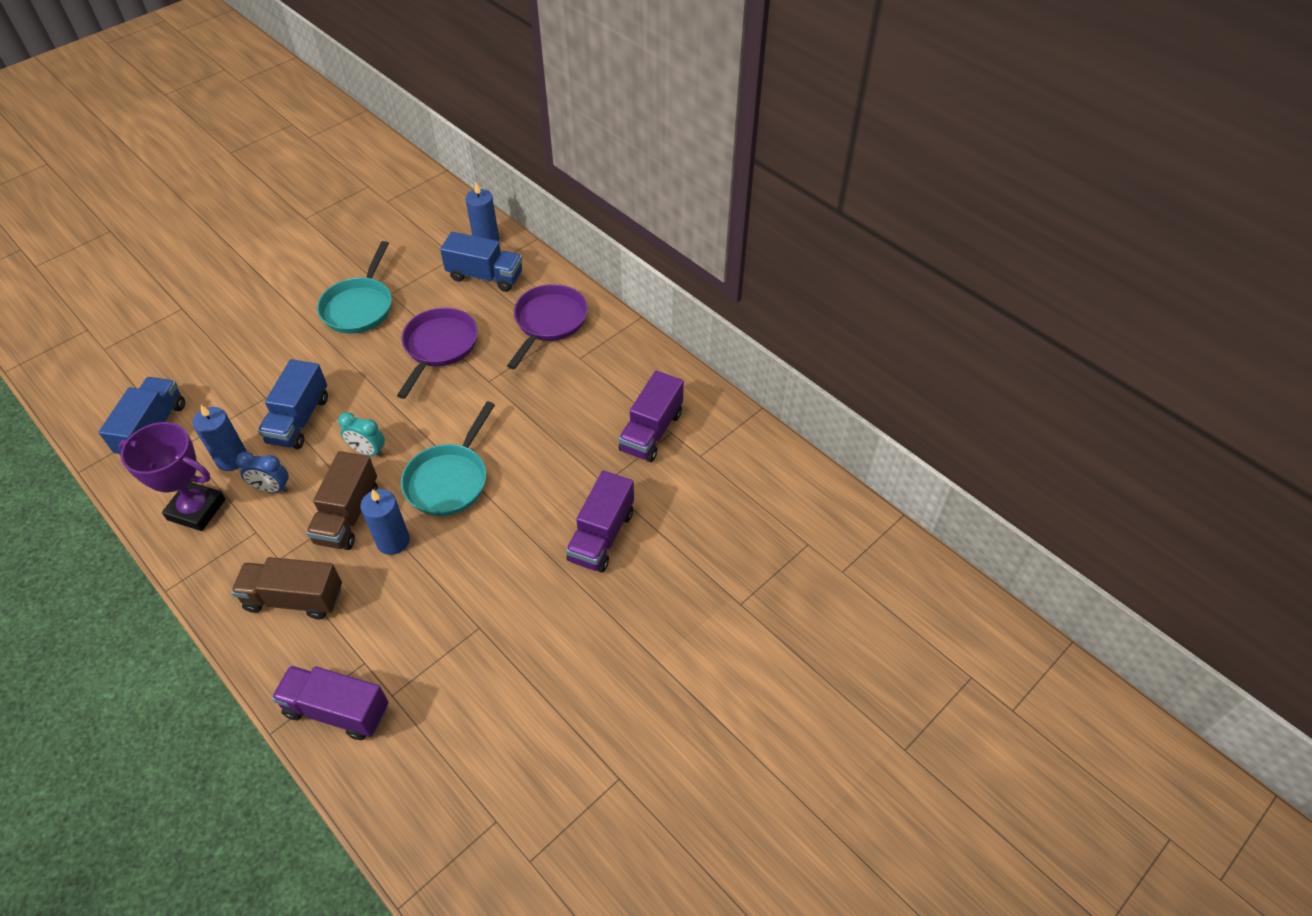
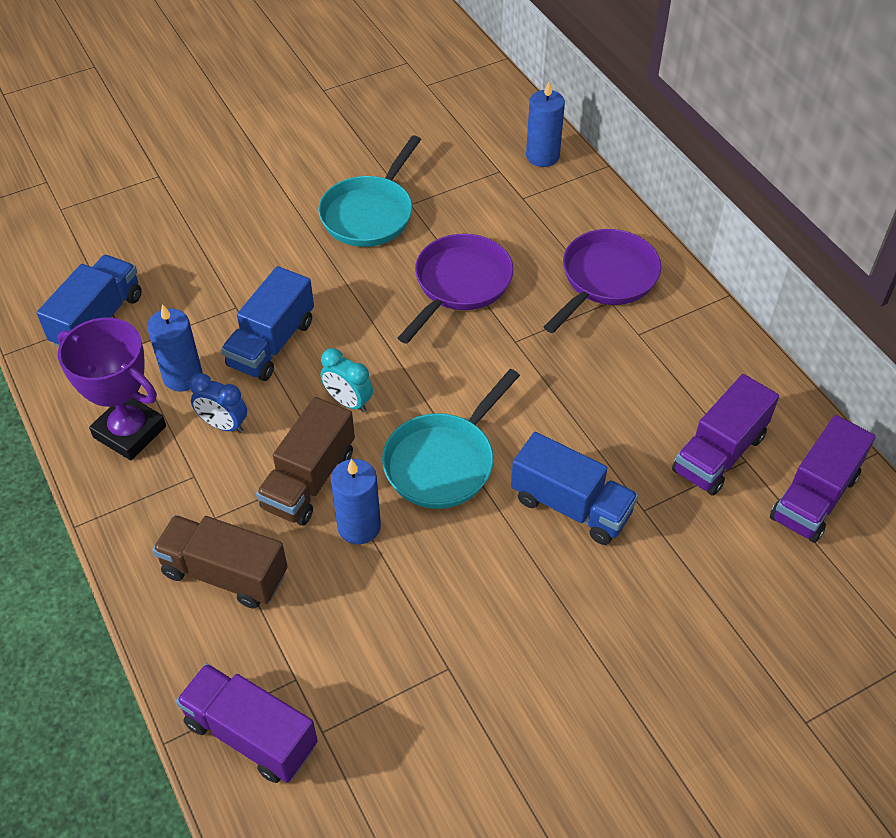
camera: 15 degrees right, 0 degrees up
(485, 276) = (533, 203): blue truck -> blue truck (571, 506)
(601, 536) = (629, 582): purple truck -> purple truck (814, 497)

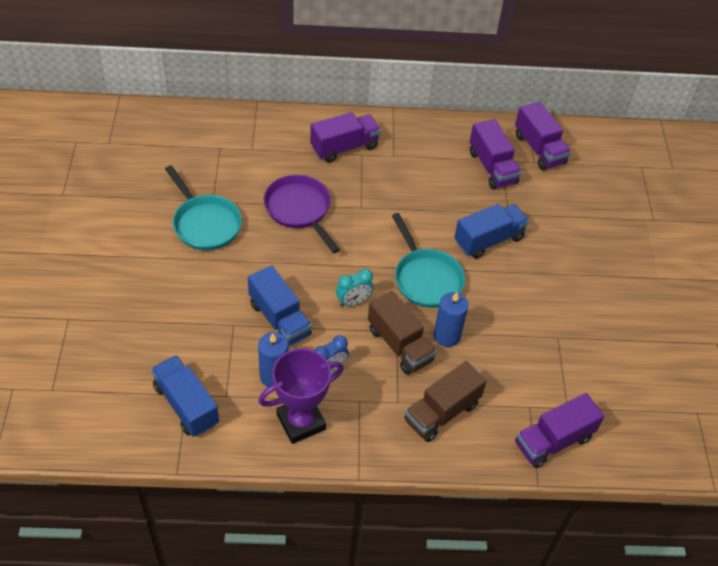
camera: 65 degrees left, 0 degrees up
(542, 156) = (224, 123): blue candle -> none
(606, 279) = (344, 147): purple pan -> purple truck

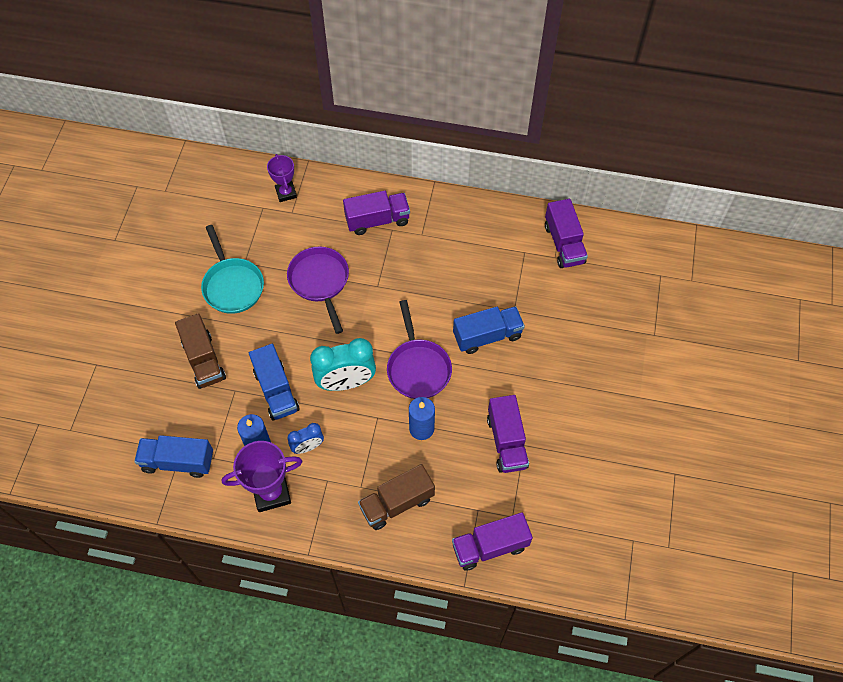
camera: 15 degrees right, 10 degrees up
(186, 405) = (178, 461): blue truck -> blue truck turned 60 degrees counterclockwise
(241, 132) = (286, 193): none -> purple trophy
(353, 301) = (346, 382): turquoise clock -> turquoise clock, size x1.83
(399, 345) = (376, 431): brown truck -> brown truck (204, 360)
(426, 278) = (418, 368): turquoise pan -> purple pan
(492, 167) = (512, 259): purple truck -> purple truck (506, 442)

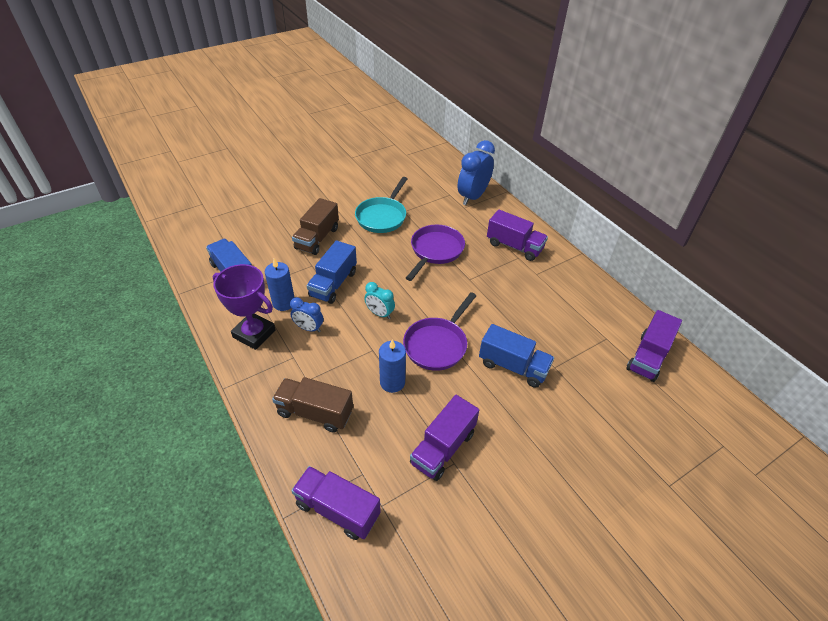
camera: 45 degrees right, 15 degrees down
(286, 193) = (473, 197): purple trophy -> blue clock
(346, 382) = (380, 314): turquoise clock -> turquoise clock, size x0.55

